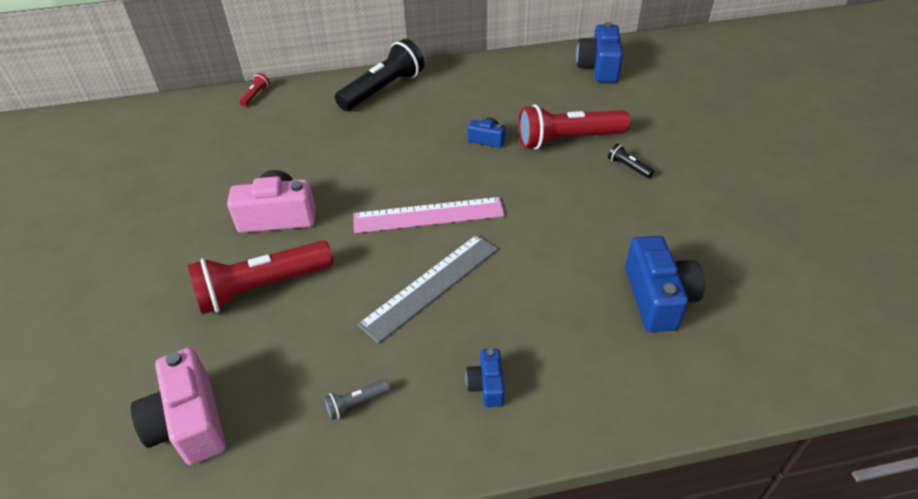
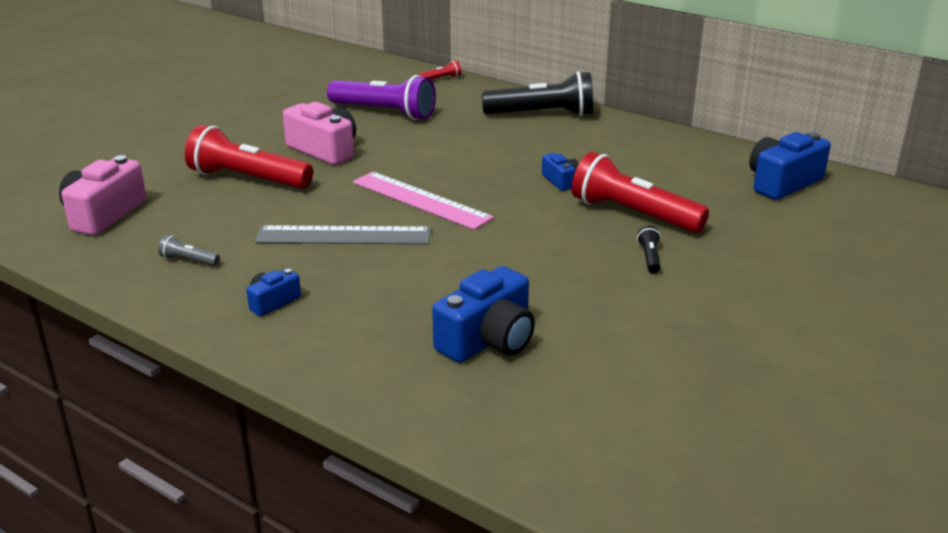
camera: 45 degrees right, 15 degrees down
(264, 152) = (384, 112): none -> purple flashlight

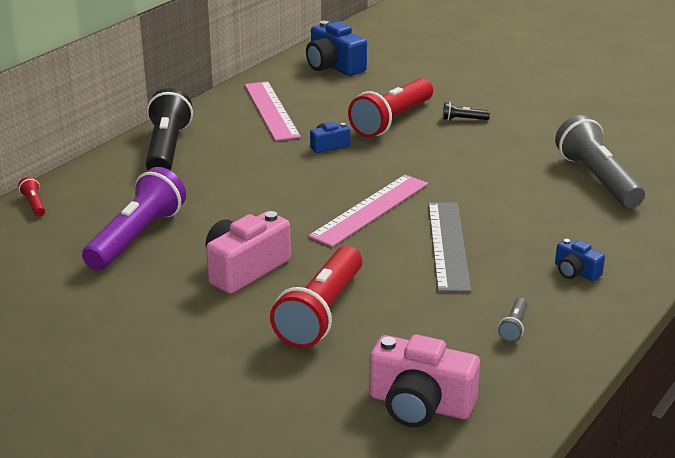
camera: 90 degrees left, 0 degrees up
(488, 340) = (597, 179): blue camera -> grey flashlight
(642, 153) = (271, 110): none -> pink ruler

